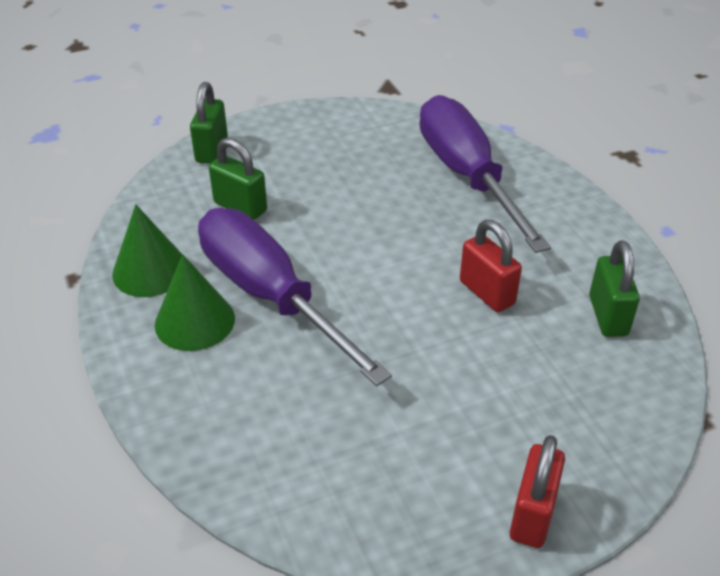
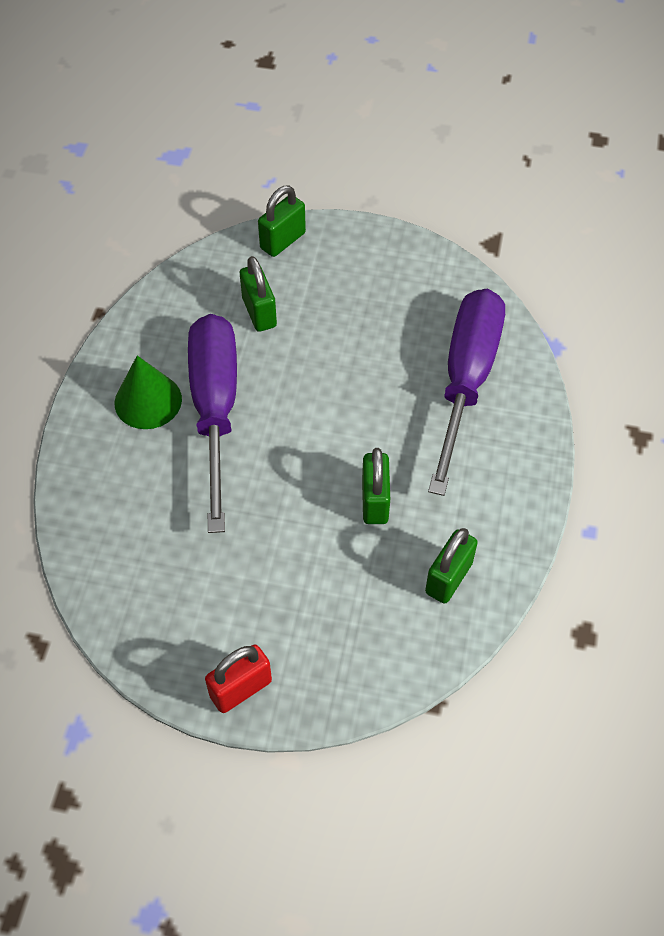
camera: 35 degrees right, 15 degrees up
(150, 270) = (151, 338): green cone -> none
(486, 293) = (375, 501): red padlock -> green padlock

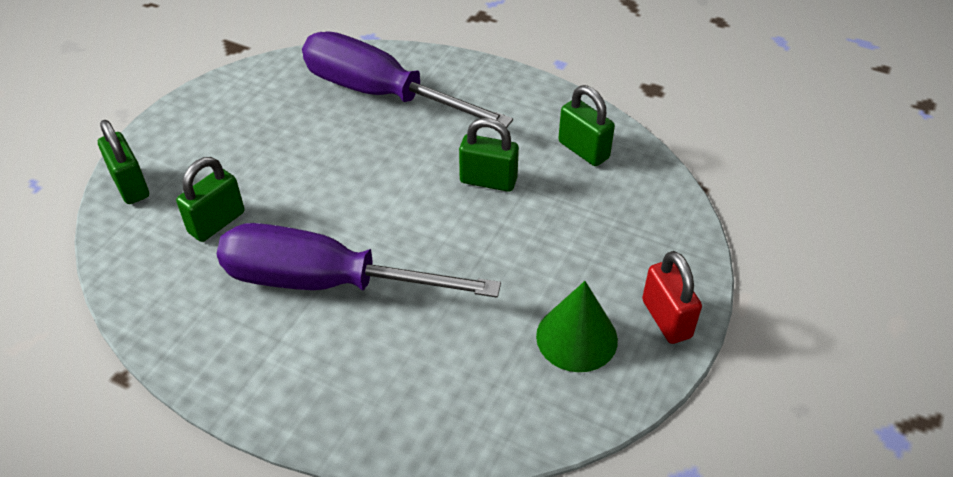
camera: 75 degrees left, 10 degrees down
(148, 401) = (285, 342): green cone -> green cone (576, 337)
(259, 312) = (216, 222): green padlock -> green padlock turned 45 degrees counterclockwise

